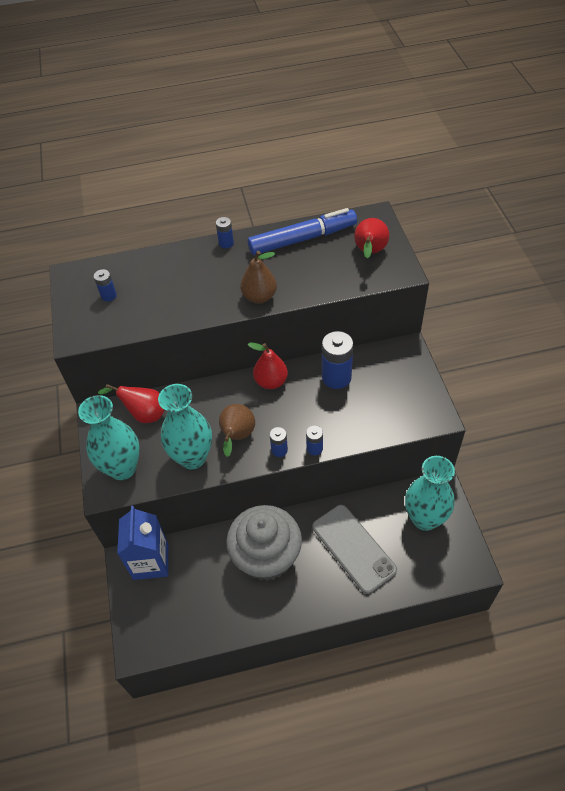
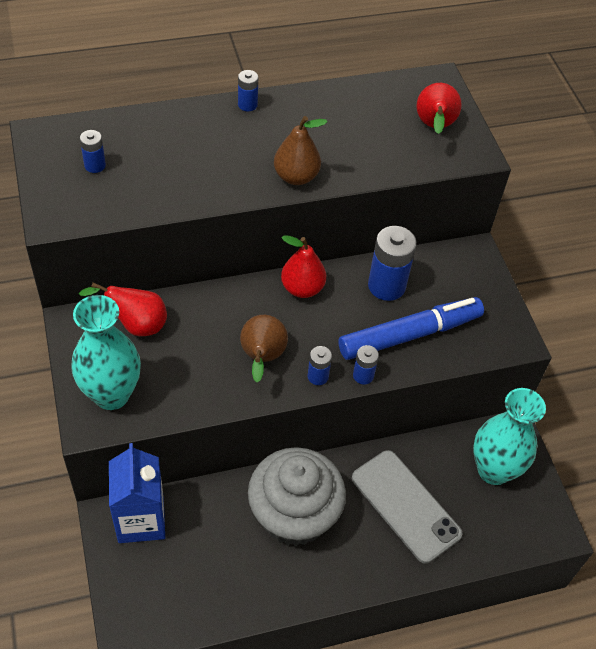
camera: 10 degrees left, 0 degrees up
(192, 457) = (204, 383): turquoise vase -> none
(302, 239) = (347, 105): blue marker -> blue marker (409, 335)

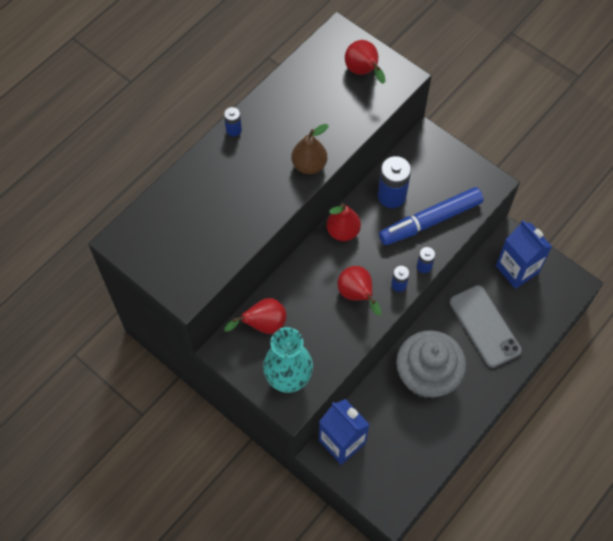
camera: 30 degrees left, 10 degrees up
(95, 165) = (177, 240): blue battery -> none
(262, 358) = (357, 295): brown pear -> red pear
(405, 506) = (484, 326): grey phone -> grey phone turned 45 degrees clockwise
(409, 335) = (430, 221): blue marker -> blue marker turned 150 degrees counterclockwise
(493, 470) = (517, 269): turquoise vase -> blue carton

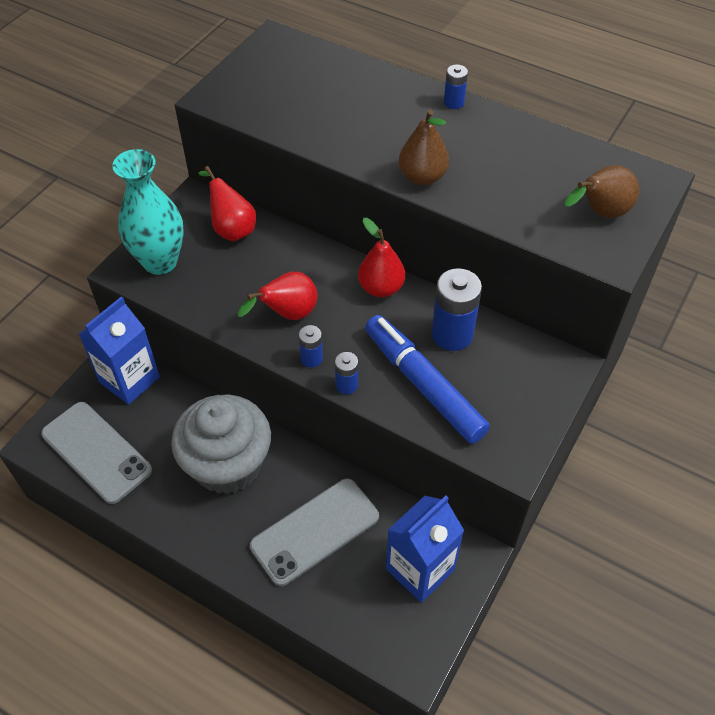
camera: 80 degrees right, 10 degrees down
(363, 72) = (599, 213): red pear -> brown pear
(404, 467) = (96, 452): none -> grey phone

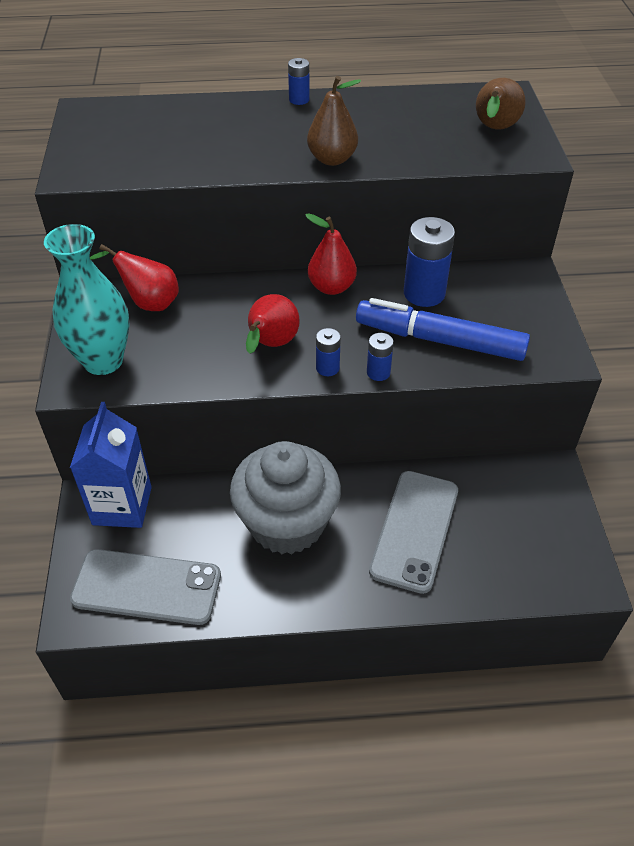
camera: 35 degrees left, 5 degrees down
(420, 569) = (524, 507): blue carton -> none

